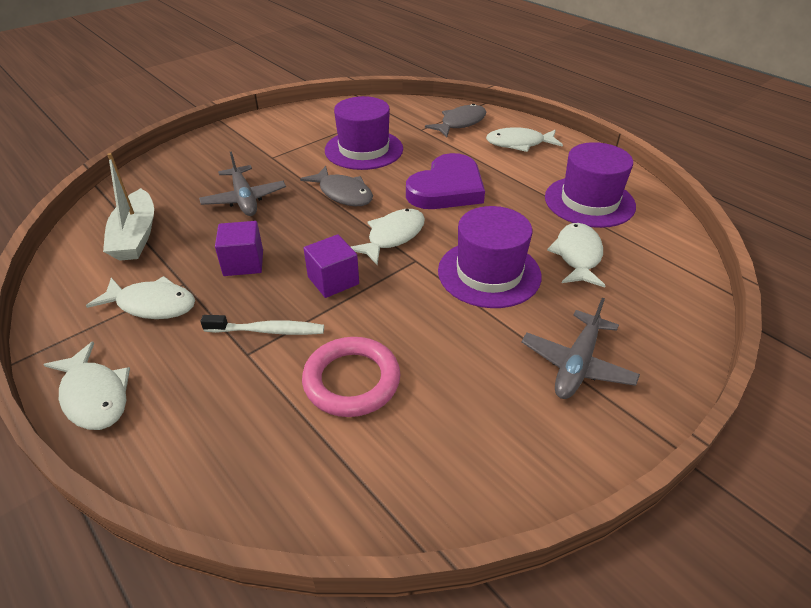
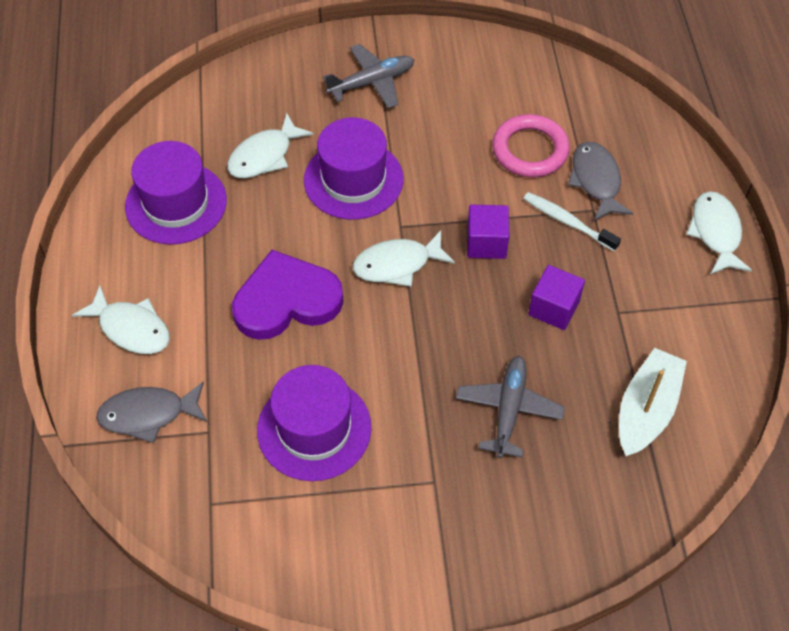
camera: 145 degrees left, 15 degrees up
(152, 304) = (653, 301): white fish -> none
(343, 194) = (398, 356): grey fish -> grey fish (596, 181)

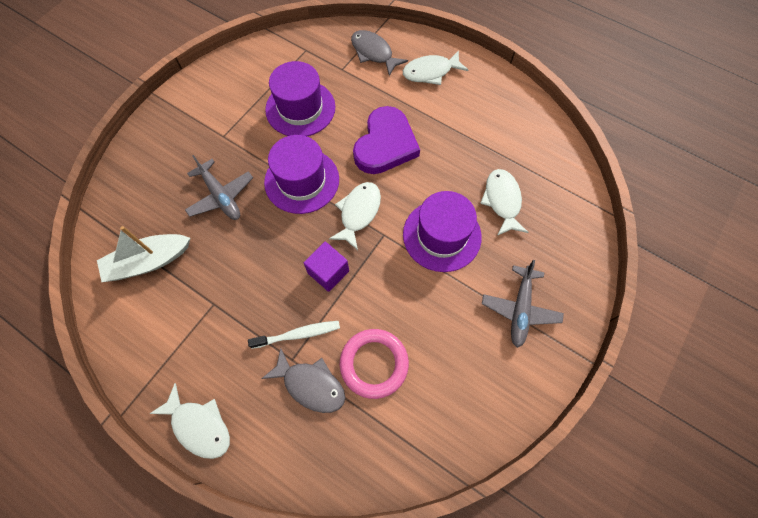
camera: 130 degrees right, 10 degrees up
(148, 414) = (374, 53): grey fish -> grey fish turned 75 degrees counterclockwise
(176, 203) = (500, 136): purple hat -> purple hat (302, 180)
(554, 308) = (251, 270): purple cube -> none
(646, 410) = (149, 262): white boat -> white boat turned 90 degrees clockwise

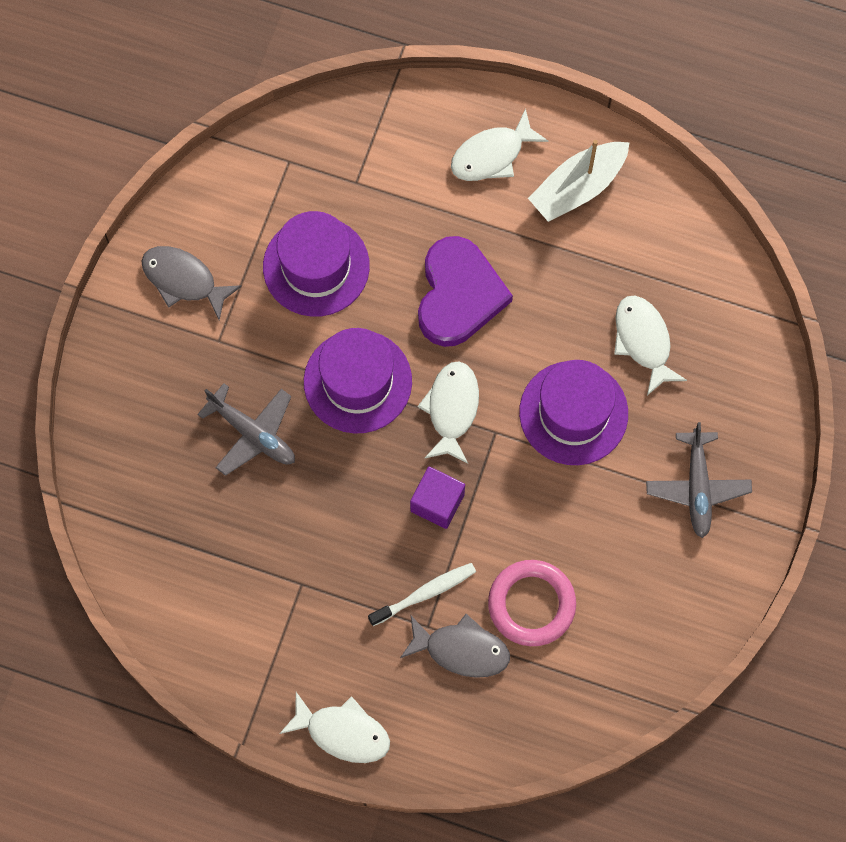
camera: 15 degrees left, 5 degrees up
(149, 262) = (192, 551): white boat -> white boat (578, 187)
(374, 53) = (396, 141): grey fish -> grey fish (184, 280)

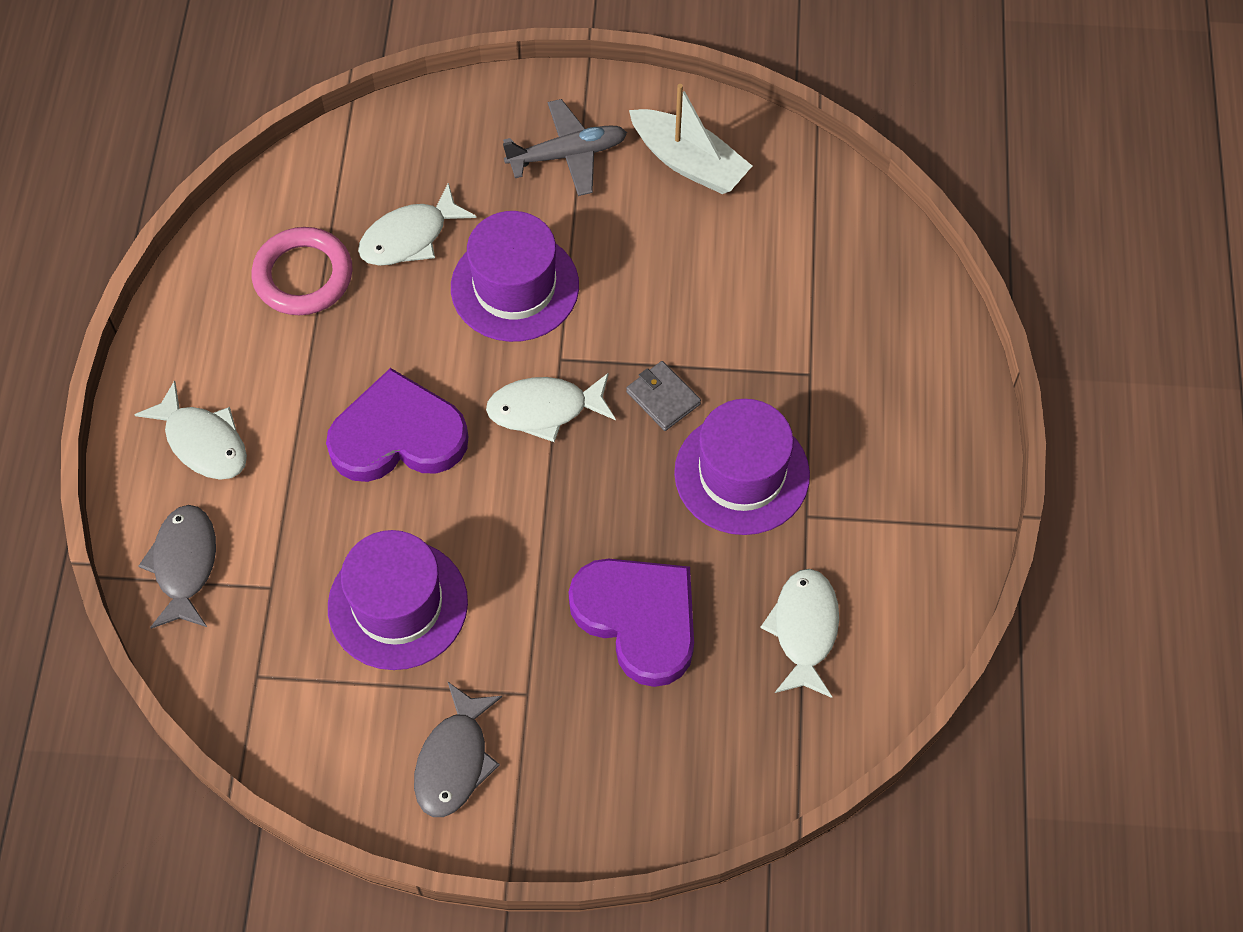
camera: 105 degrees left, 10 degrees down
(253, 434) = (638, 619): grey plane -> purple heart
(342, 732) = (960, 429): white fish -> white fish (804, 630)
(357, 381) = (538, 518): purple hat -> purple hat (741, 474)
(425, 593) = (773, 385): white toothbrush -> none
(437, 503) = (663, 398): purple cube -> grey wallet
(461, 649) = (824, 335): grey fish -> grey fish (184, 564)
(531, 604) = (749, 279): pink ring -> pink ring (303, 276)
(578, 187) = (229, 341): white boat -> white boat (689, 162)

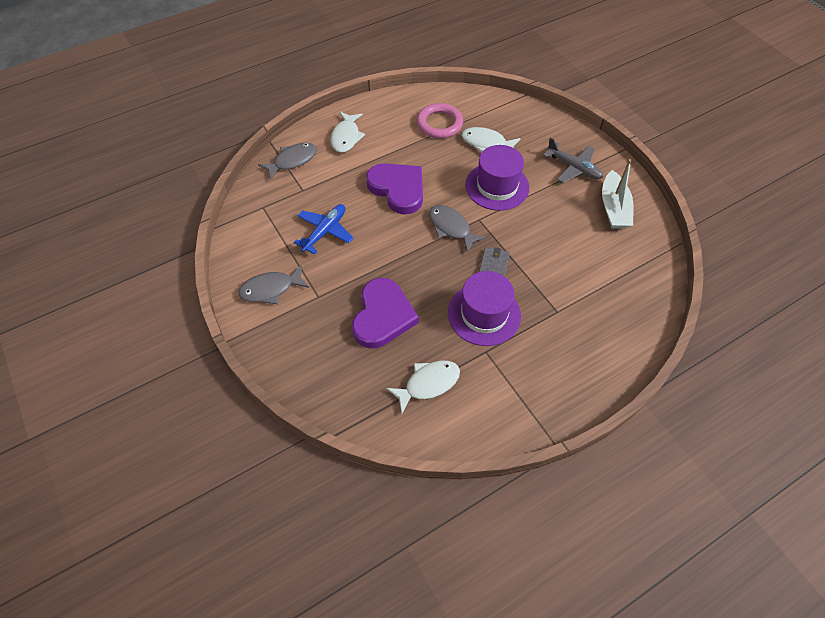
camera: 55 degrees right, 5 degrees down
(397, 604) = (325, 231): purple hat -> blue plane
(545, 409) = (451, 228): white fish -> grey fish

